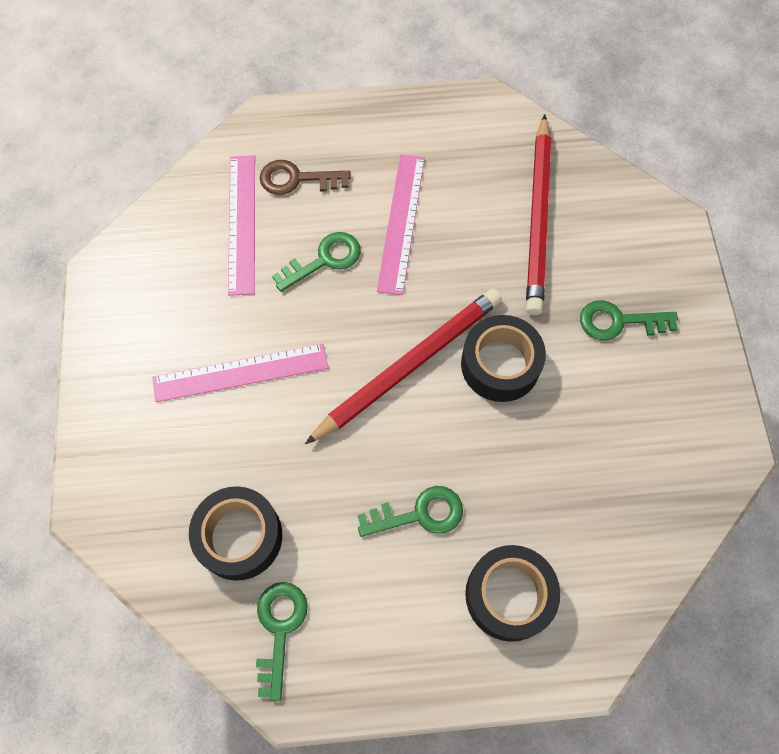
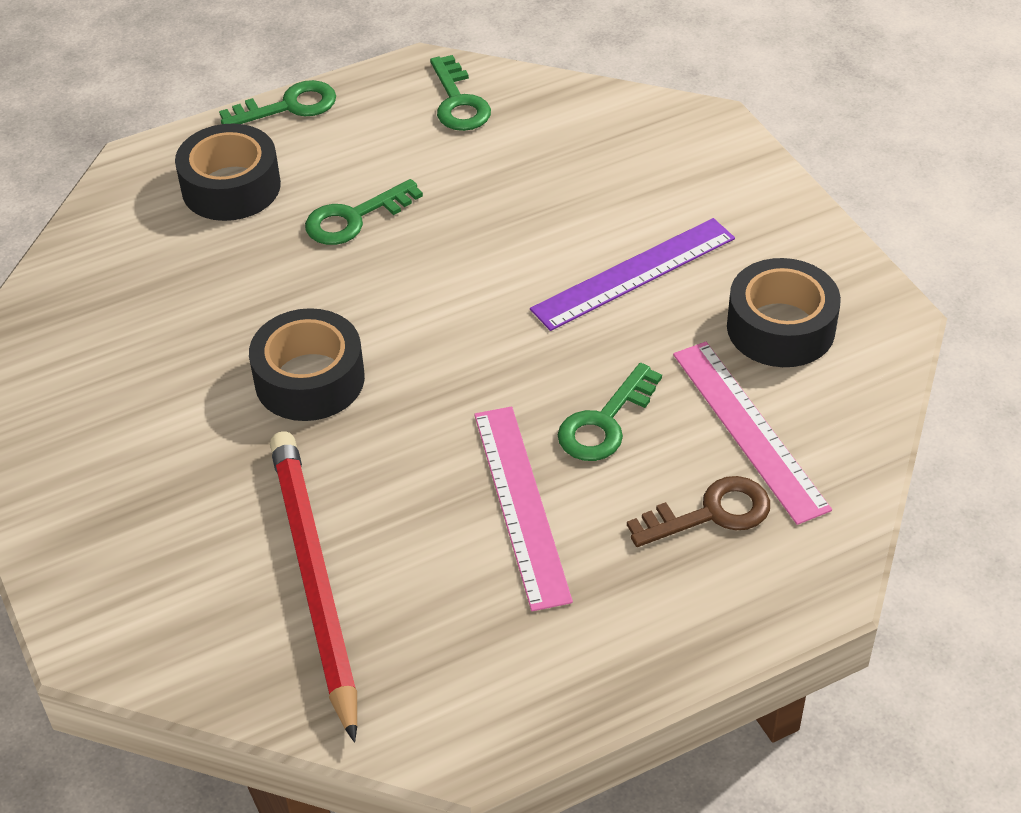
camera: 160 degrees right, 20 degrees down
(239, 536) = (540, 148): black tape -> black tape (780, 327)
(240, 373) = (634, 273): pink ruler -> purple ruler
(409, 366) = (428, 342): red pencil -> none
(619, 321) = (157, 478): green key -> green key (288, 106)

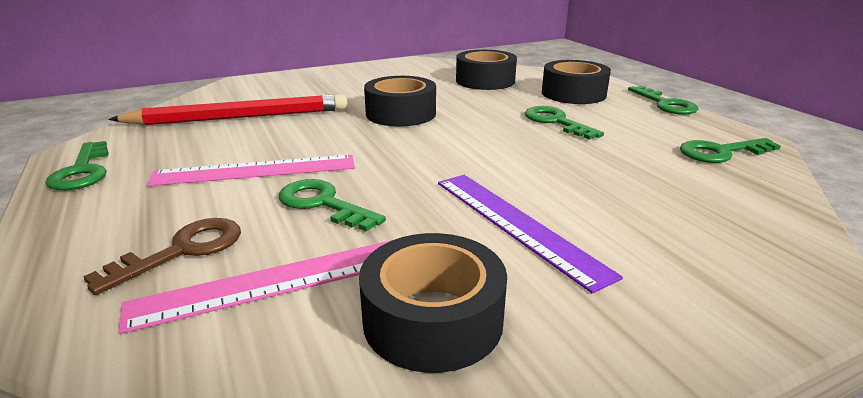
camera: 90 degrees right, 20 degrees down
(145, 282) = (485, 81): none -> black tape
(531, 699) = (82, 171): none -> green key
(711, 513) = (182, 251): brown key -> brown key turned 120 degrees counterclockwise

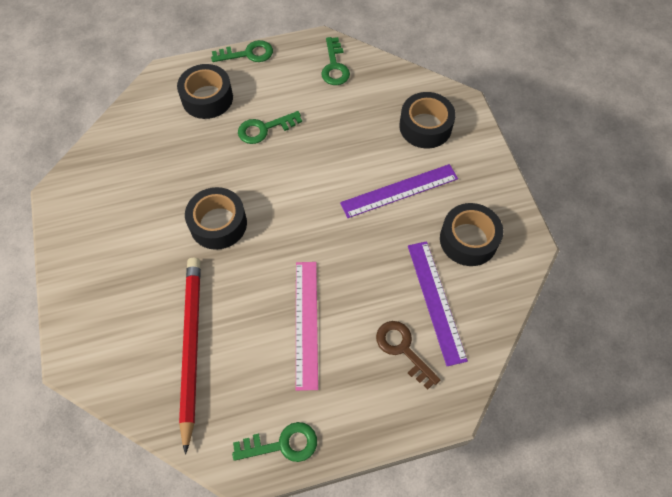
camera: 80 degrees left, 35 degrees up
(276, 281) = (436, 301): pink ruler -> purple ruler
(323, 204) = (362, 281): green key -> none
(485, 81) = (151, 148): black tape -> black tape (425, 127)

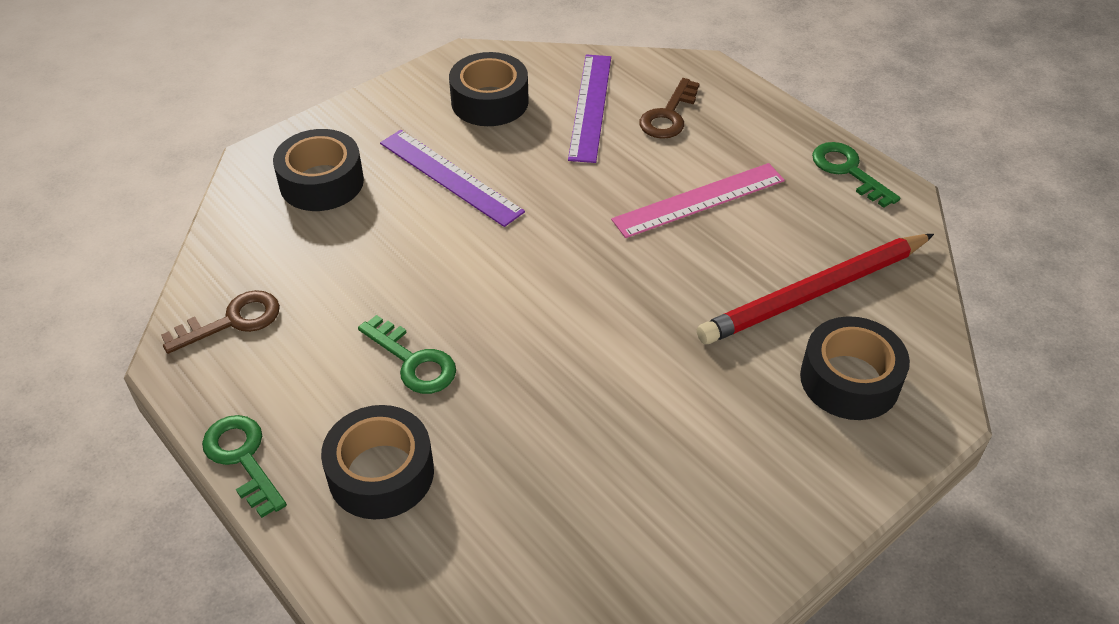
camera: 115 degrees left, 15 degrees down
(218, 224) = (622, 344): black tape -> black tape (849, 380)
(334, 66) = (232, 321): green key -> brown key
(436, 301) = (590, 106): purple ruler -> purple ruler turned 45 degrees counterclockwise

